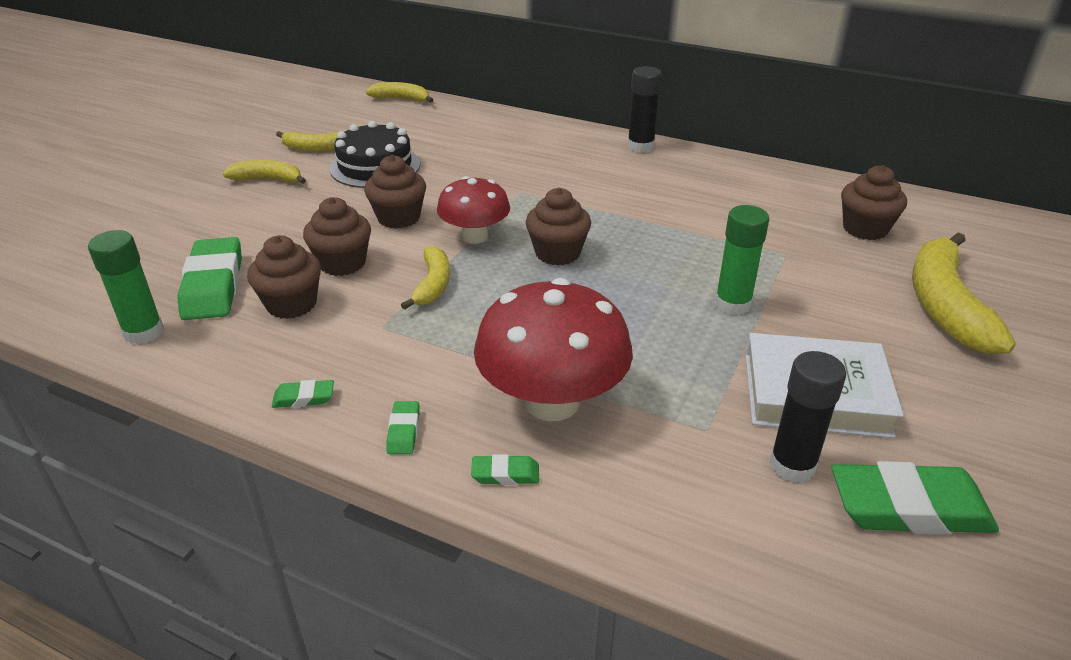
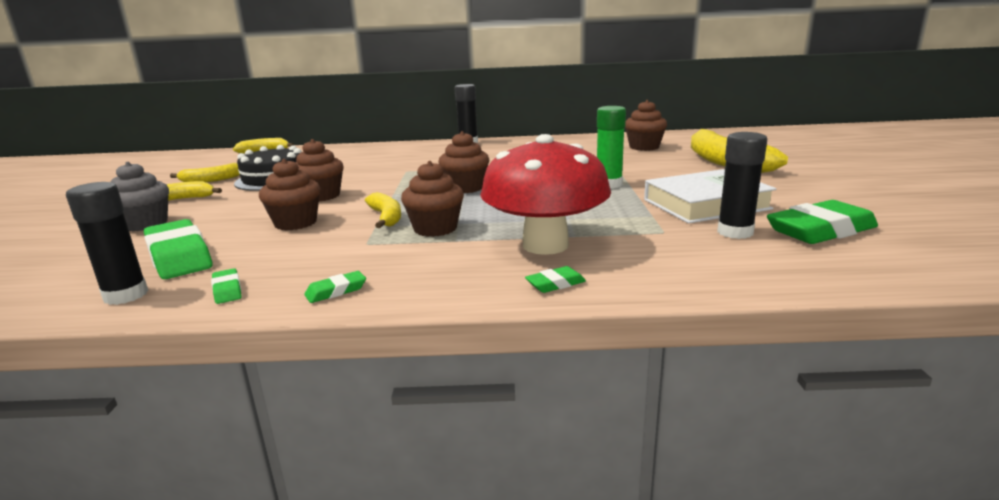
camera: 25 degrees left, 15 degrees down
(144, 332) = (126, 295): green glue stick -> black glue stick
(216, 216) = (145, 224): none -> grey cupcake
(291, 304) = (270, 250): brown cupcake -> brown cupcake (435, 229)
(403, 431) = (447, 285): green eraser -> green eraser (227, 290)
(475, 236) = (394, 192): red mushroom -> none

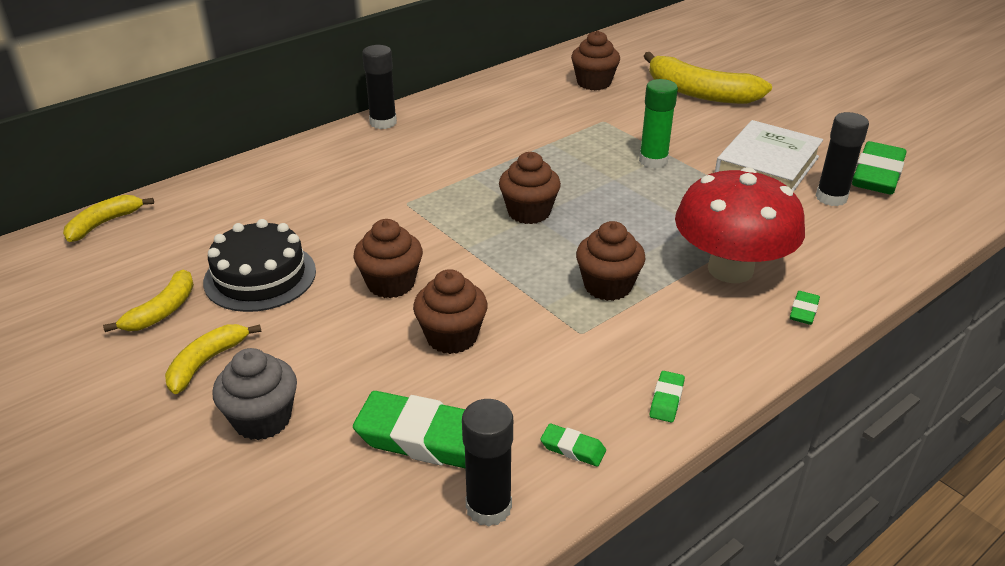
camera: 40 degrees left, 15 degrees up
(386, 217) = (532, 289): yellow banana -> none

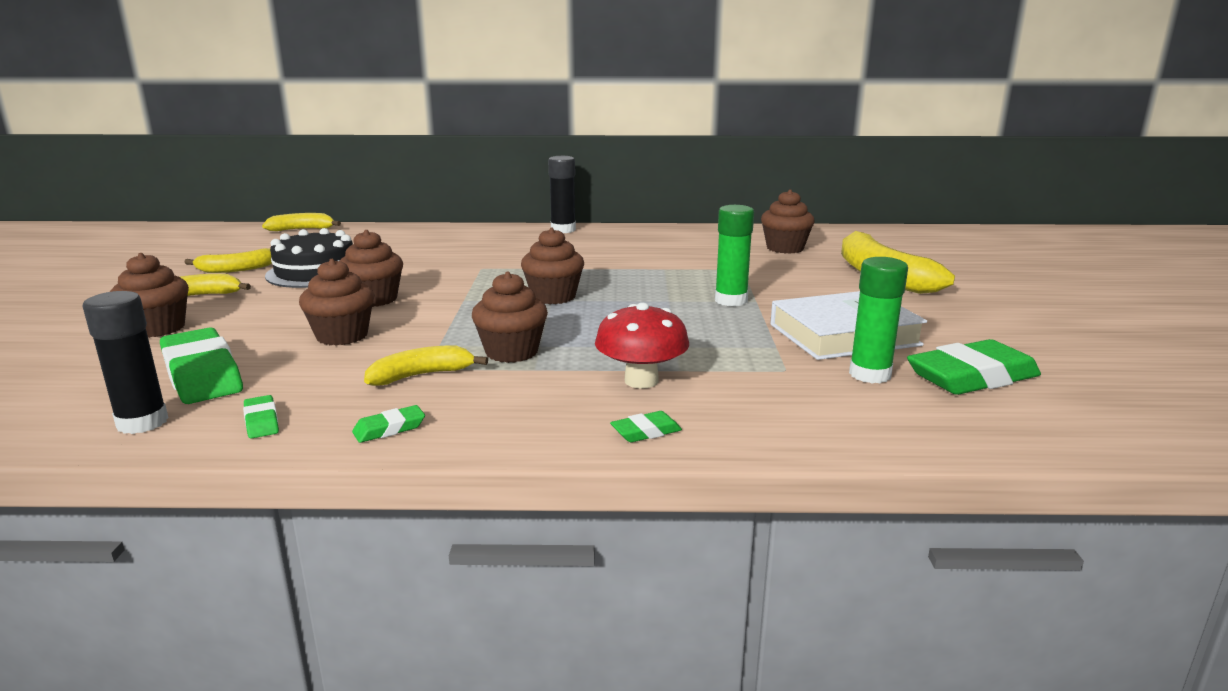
camera: 40 degrees right, 15 degrees down
(262, 419) = (158, 328): grey cupcake -> brown cupcake
(592, 342) = (421, 375): none -> yellow banana
(730, 269) = (641, 381): red mushroom -> red mushroom, size x0.62
(831, 198) = (870, 374): black glue stick -> green glue stick

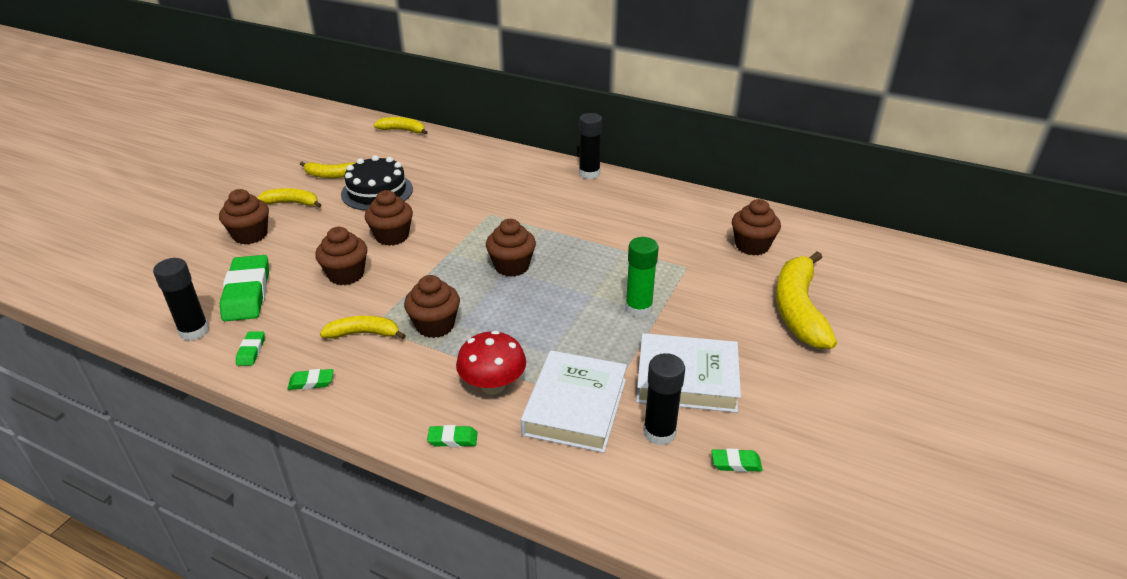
camera: 25 degrees right, 15 degrees up
(757, 376) = (575, 407): none -> white book
(870, 374) = (659, 433): green glue stick -> black glue stick
(972, 377) = (736, 463): green eraser -> green eraser, size x0.45

